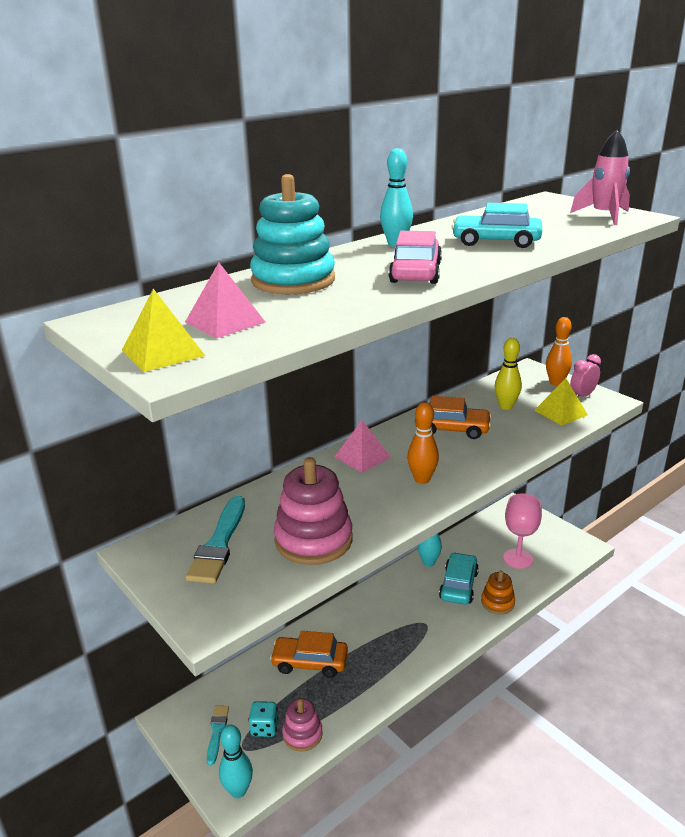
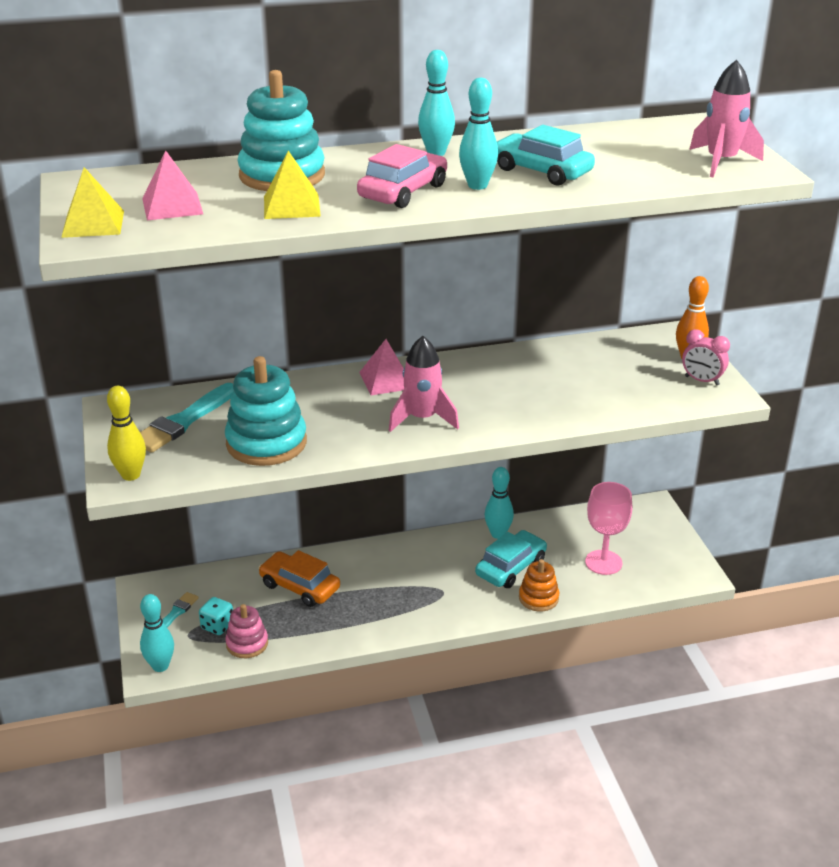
camera: 25 degrees right, 5 degrees up
(313, 540) = (266, 443): pink stacking toy -> turquoise stacking toy
(422, 479) = (422, 419): orange bowling pin -> pink rocket
(452, 429) = (509, 377): orange car -> none
(466, 258) = (477, 185): none -> turquoise bowling pin
(506, 406) = (597, 369): yellow bowling pin -> yellow bowling pin (131, 475)
(560, 412) = (652, 392): yellow pyramid -> yellow pyramid (291, 206)
(582, 396) = (702, 381): pink clock -> pink clock turned 135 degrees counterclockwise

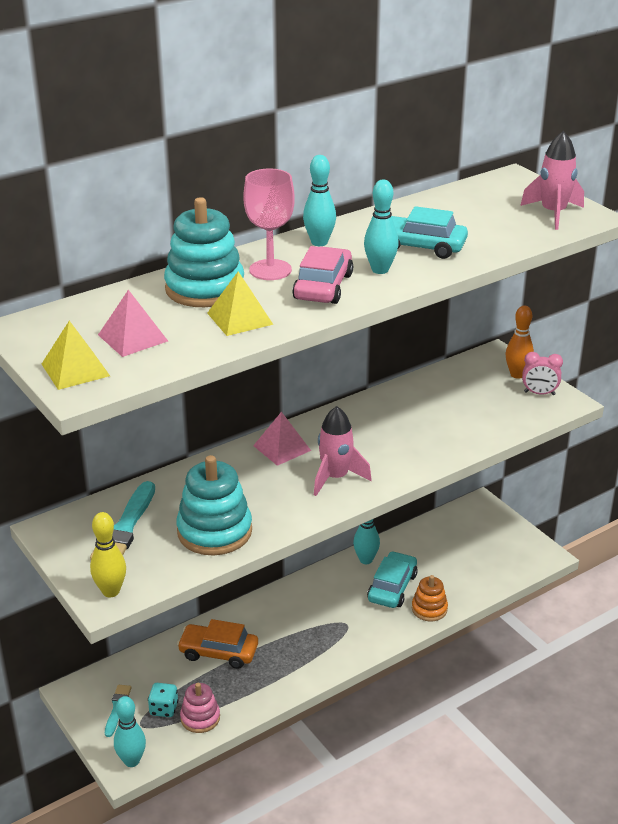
camera: 20 degrees left, 0 degrees up
(603, 562) = (465, 564): pink goblet -> pink goblet (270, 270)

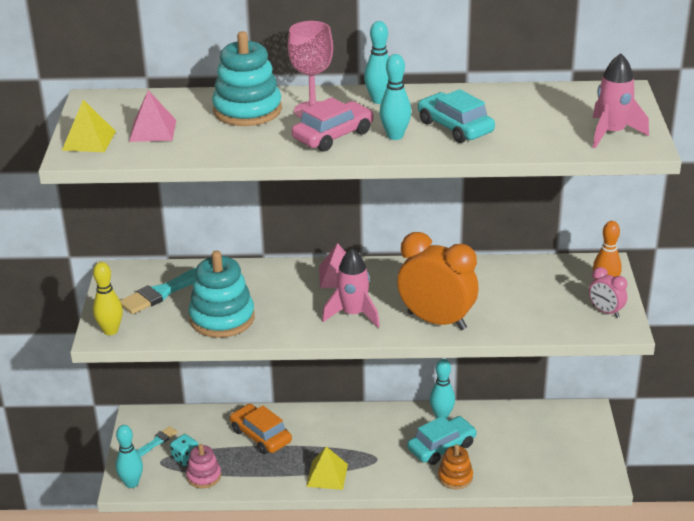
camera: 35 degrees right, 0 degrees up
(240, 318) = (241, 140): yellow pyramid -> yellow pyramid (327, 475)
(415, 454) = (436, 321): none -> orange clock

